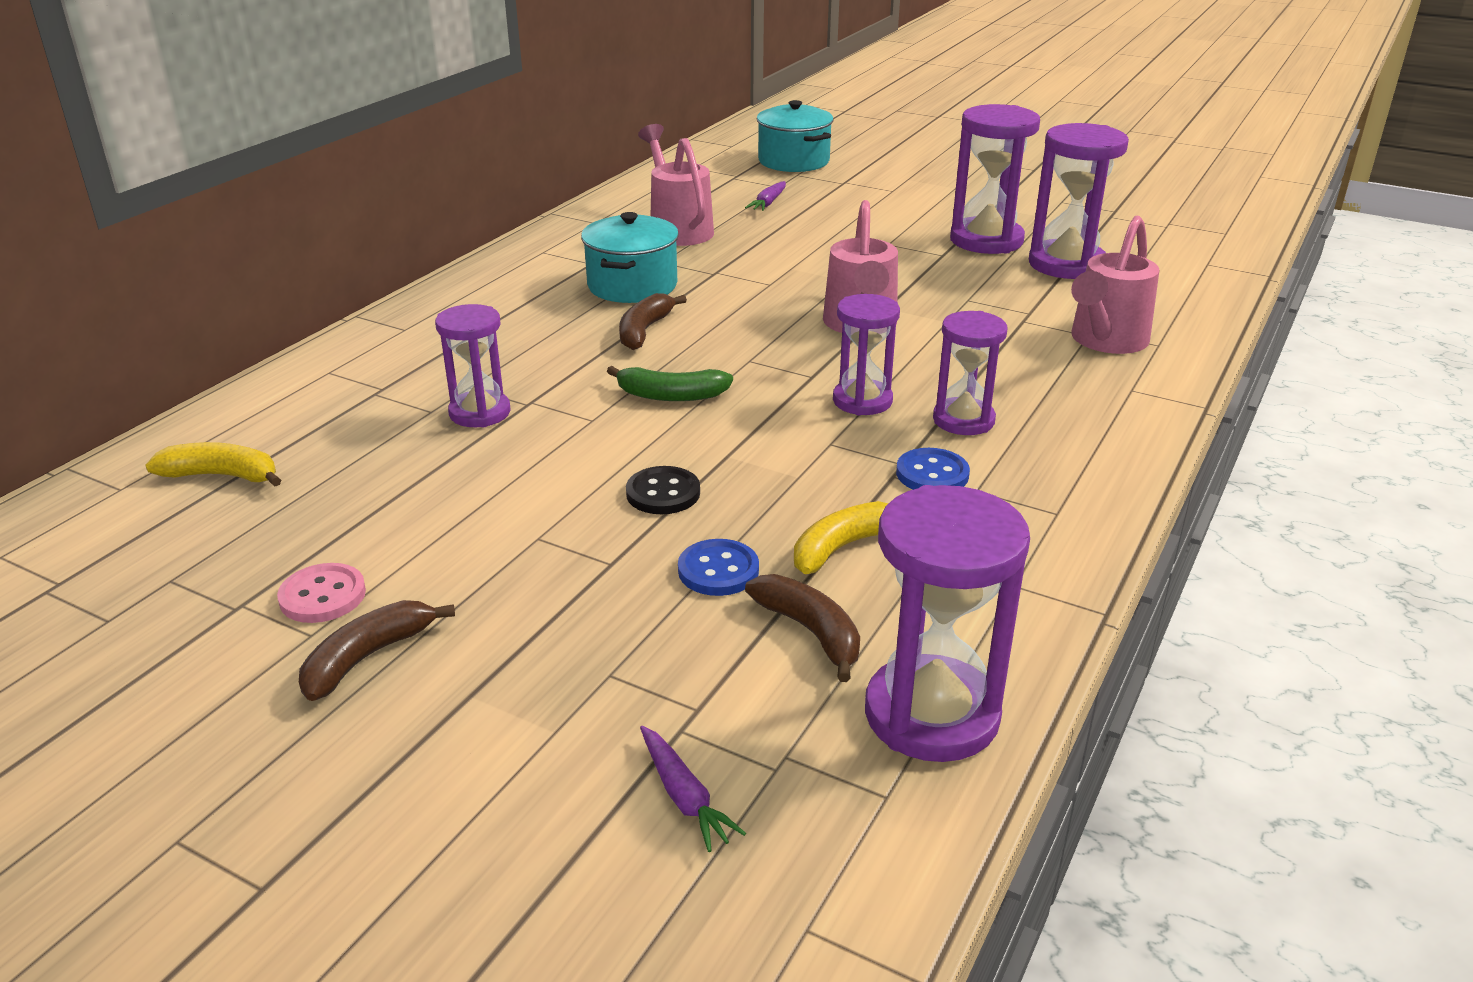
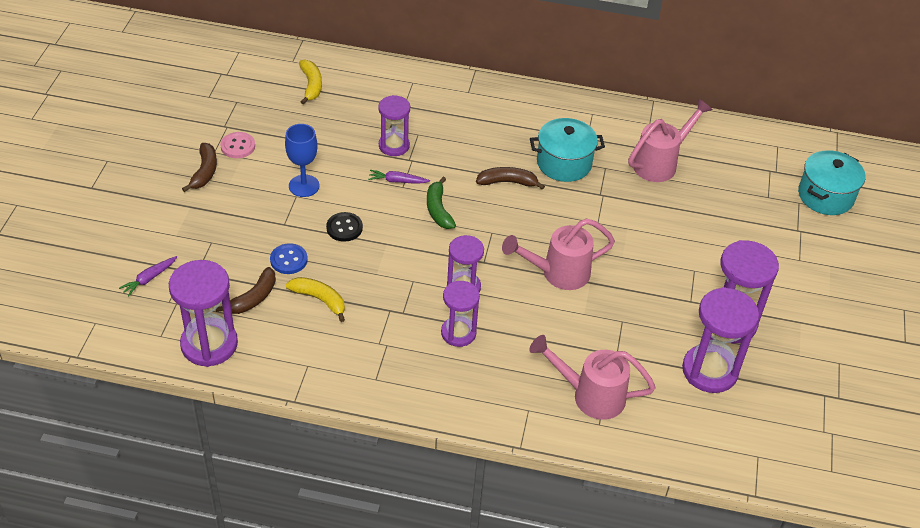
camera: 70 degrees right, 15 degrees up
(368, 657) = (204, 172): brown banana -> brown banana turned 75 degrees clockwise
(515, 524) = (304, 186): none -> blue goblet
(768, 203) = (732, 197): purple carrot -> purple carrot (397, 181)
(932, 474) = (396, 325): blue button -> none

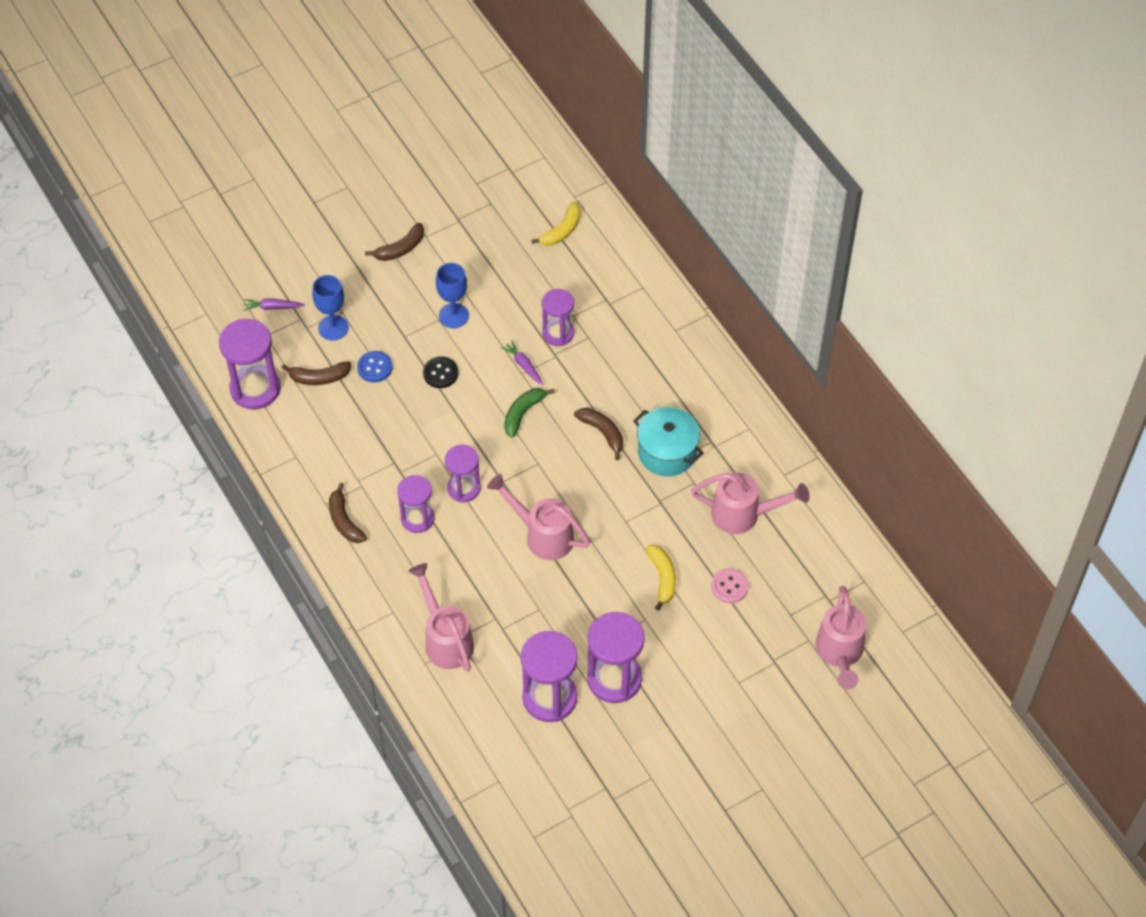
camera: 50 degrees right, 10 degrees up
(219, 257) = (333, 327): none -> blue goblet
(238, 146) = (447, 244): pink button -> pink button (729, 586)
(320, 300) = (359, 415): yellow banana -> yellow banana (662, 578)
(406, 379) = (344, 520): none -> brown banana
(825, 196) = (839, 654): turquoise pot -> pink watering can

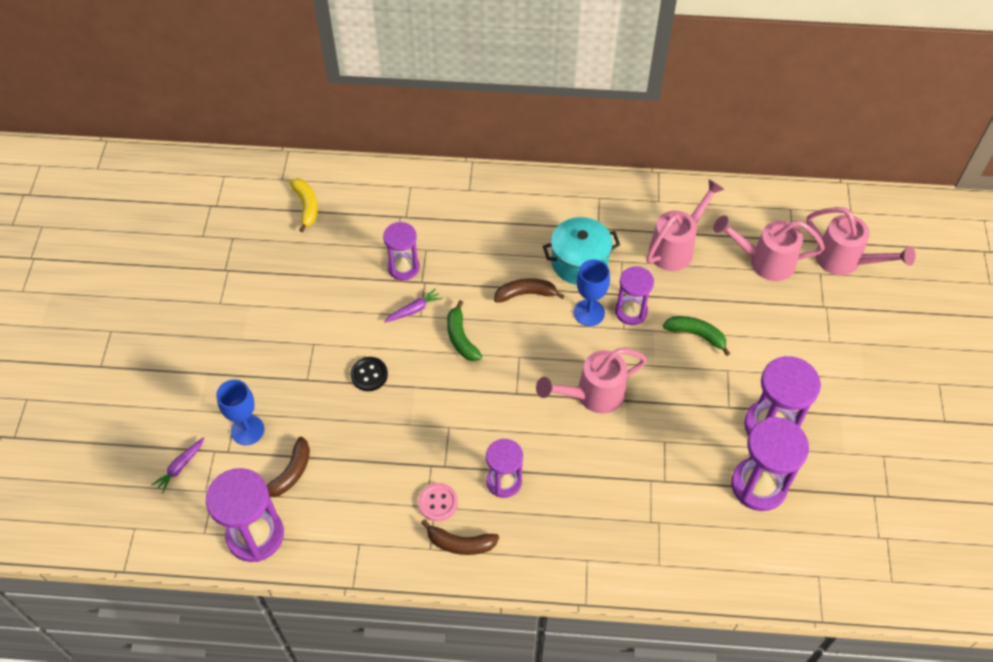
camera: 55 degrees left, 0 degrees up
(374, 367) = (319, 422): blue button -> none
(400, 249) = (214, 329): brown banana -> none
(445, 639) = (645, 533): pink watering can -> pink watering can (763, 261)
(453, 315) = (319, 330): blue goblet -> blue goblet (589, 313)
(464, 488) = (500, 426): purple hourglass -> purple hourglass (631, 311)
(523, 365) = (414, 310): purple carrot -> purple carrot turned 150 degrees clockwise
(662, 578) = (696, 335): yellow banana -> green banana
(729, 586) = (736, 295): pink button -> pink button (438, 503)

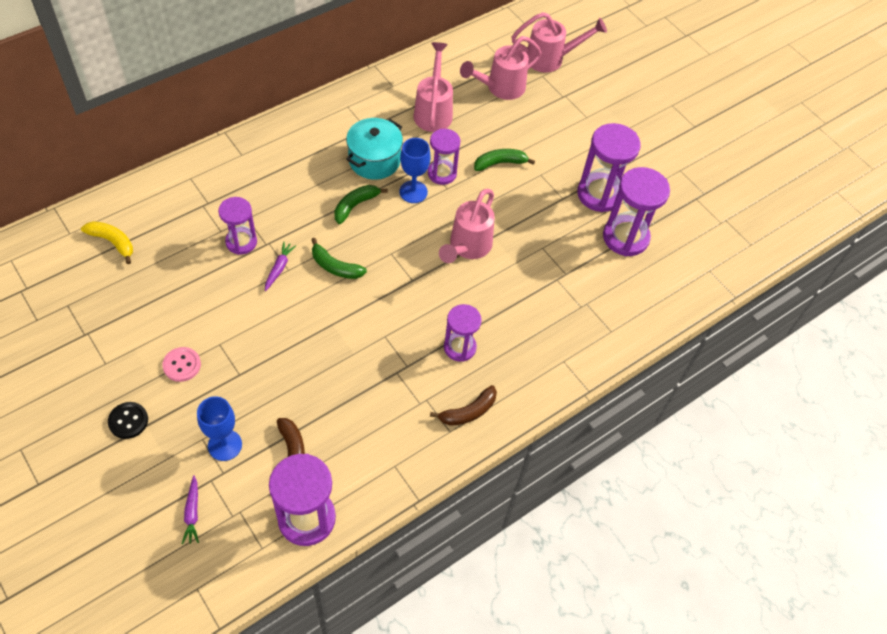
camera: 45 degrees left, 0 degrees up
(369, 375) = (287, 338): black button -> black button (128, 421)
(438, 503) = (426, 395): pink button -> pink button (182, 365)
(526, 294) = (355, 205): brown banana -> green banana

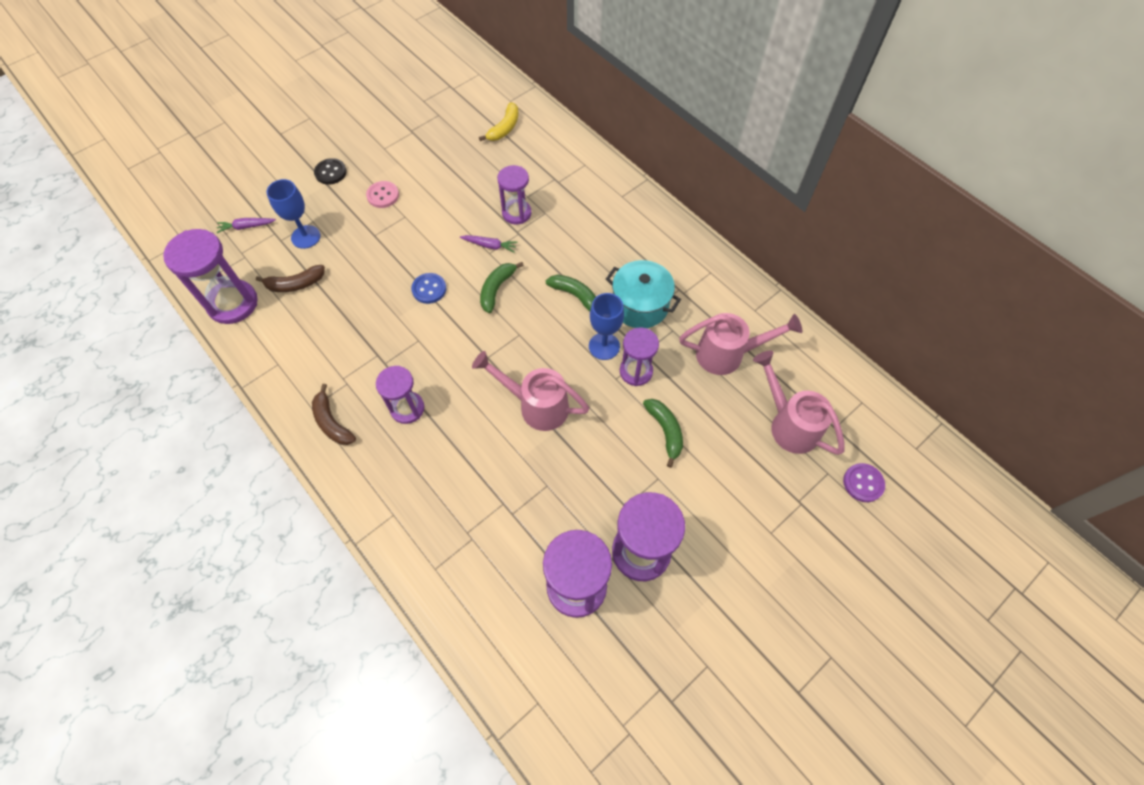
camera: 90 degrees right, 5 degrees up
(324, 324) = (429, 289): none -> blue button
(551, 59) = (863, 483): pink watering can -> purple button

